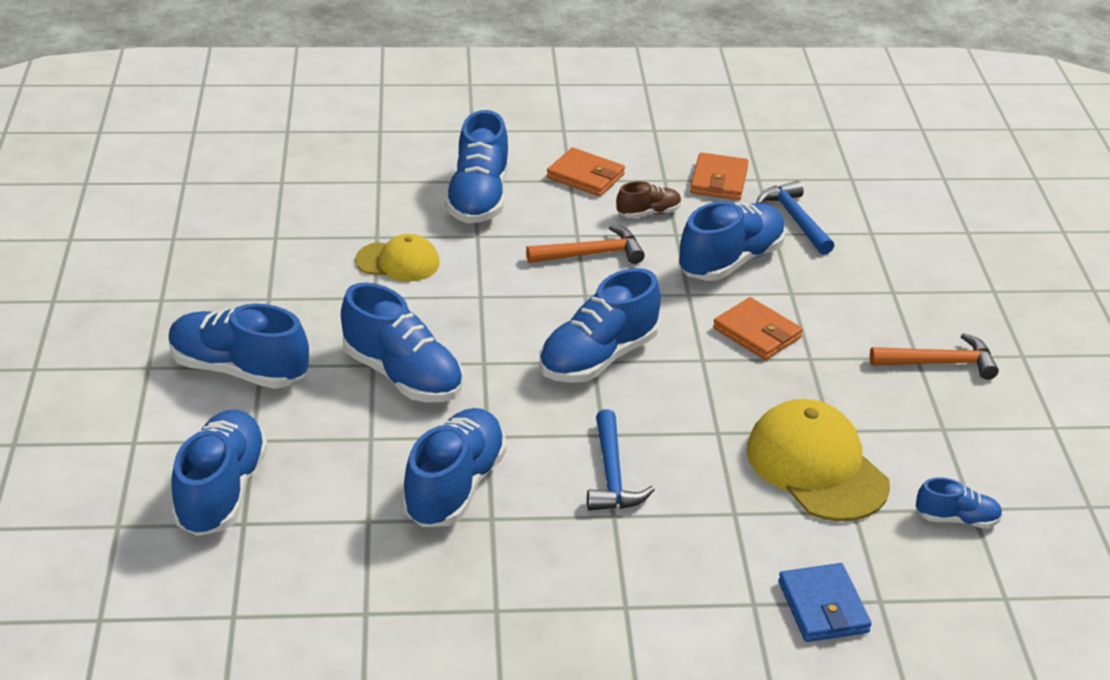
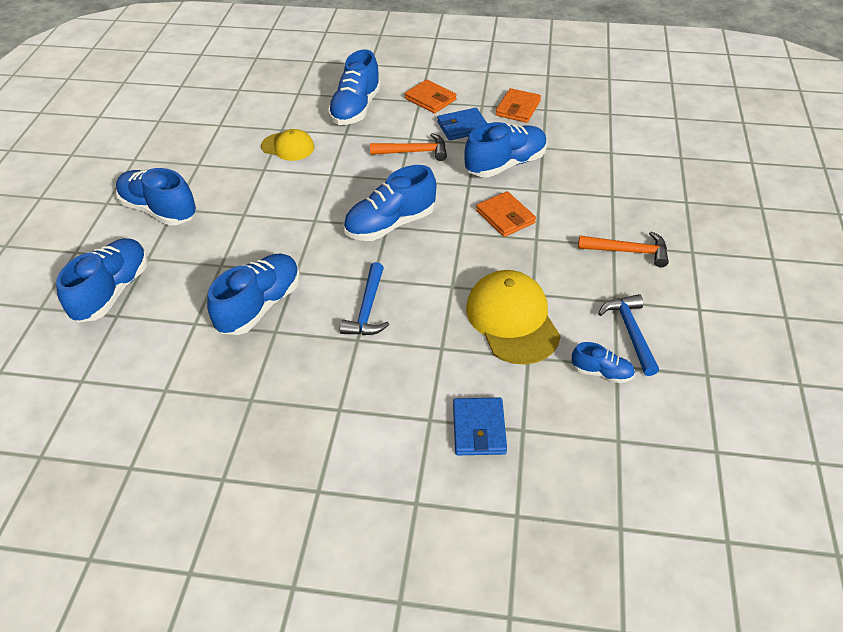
camera: 15 degrees right, 10 degrees up
(403, 376) = (259, 224): blue shoe -> none
(648, 213) = (462, 127): brown shoe -> blue wallet
(795, 219) = (560, 138): blue hammer -> blue hammer (630, 332)

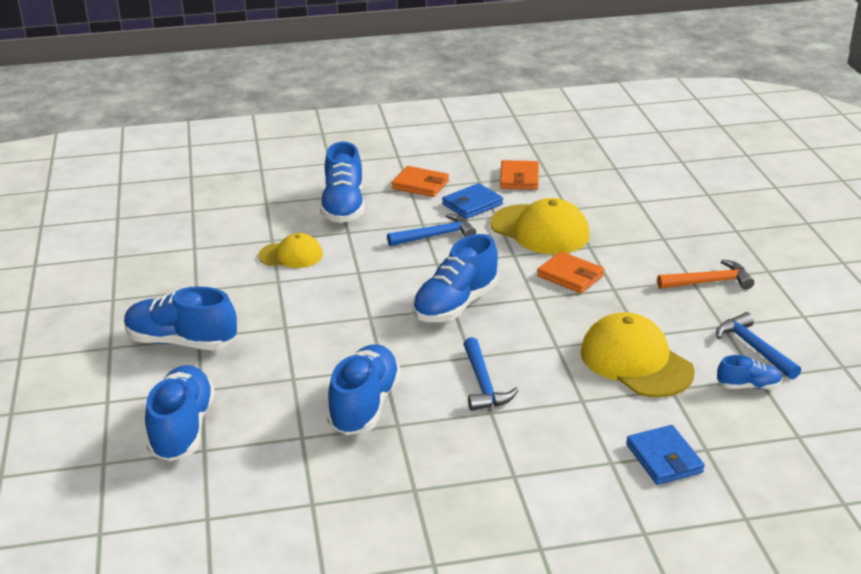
camera: 20 degrees left, 15 degrees down
(414, 152) = (436, 236): orange hammer -> blue hammer
(506, 164) = (540, 230): blue shoe -> yellow cap

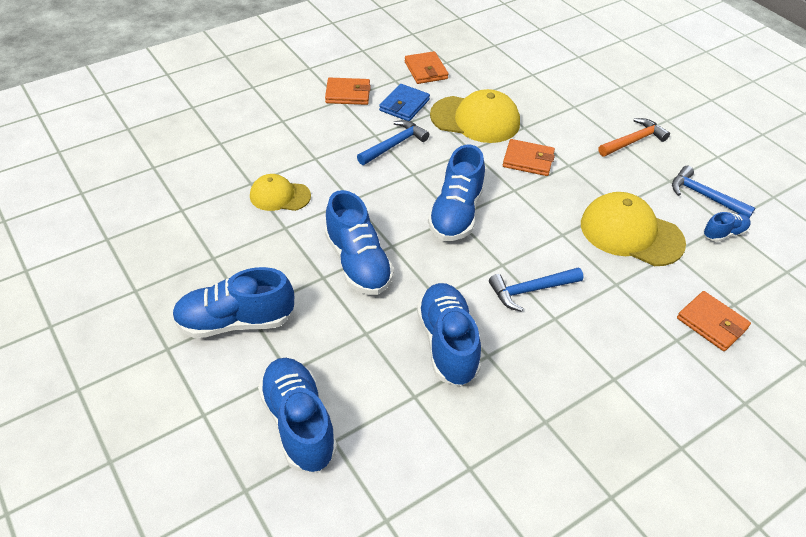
camera: 25 degrees left, 15 degrees up
(291, 255) = (279, 196): yellow cap -> yellow cap turned 150 degrees counterclockwise
(343, 207) = (295, 132): blue shoe -> blue shoe (358, 263)
(483, 384) = (530, 290): blue hammer -> blue hammer turned 105 degrees clockwise
(664, 458) = (712, 323): blue wallet -> orange wallet

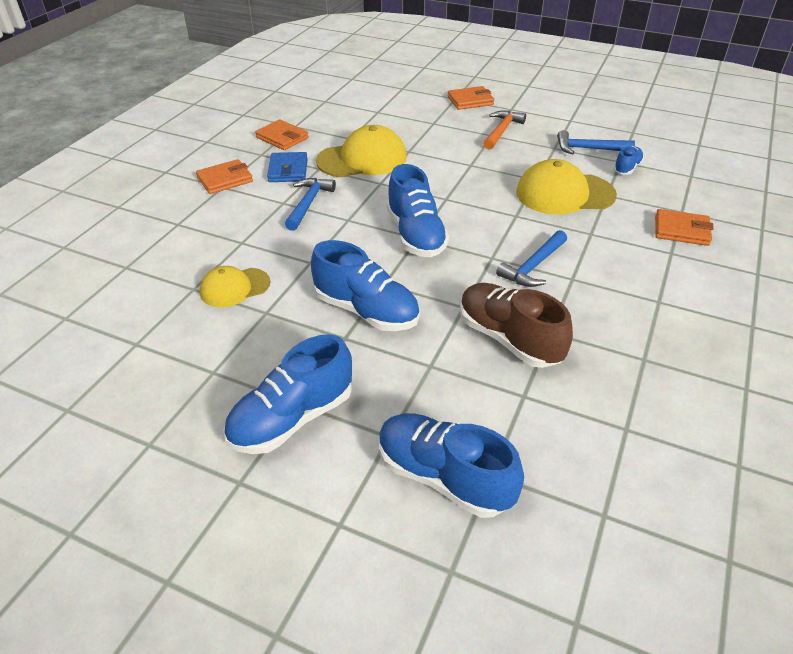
camera: 30 degrees left, 5 degrees down
(447, 343) = (508, 339): blue shoe -> brown shoe
(528, 160) = (435, 173): orange wallet -> orange wallet (470, 101)

